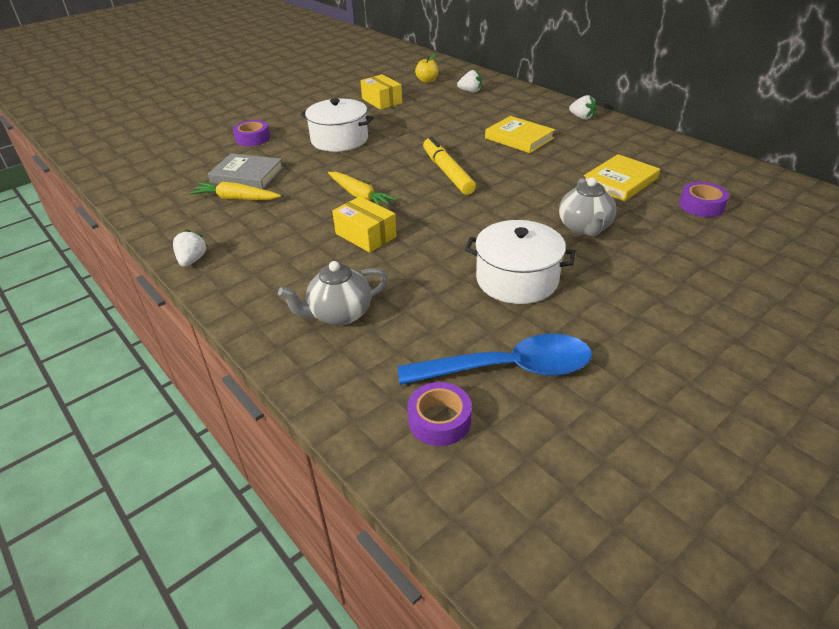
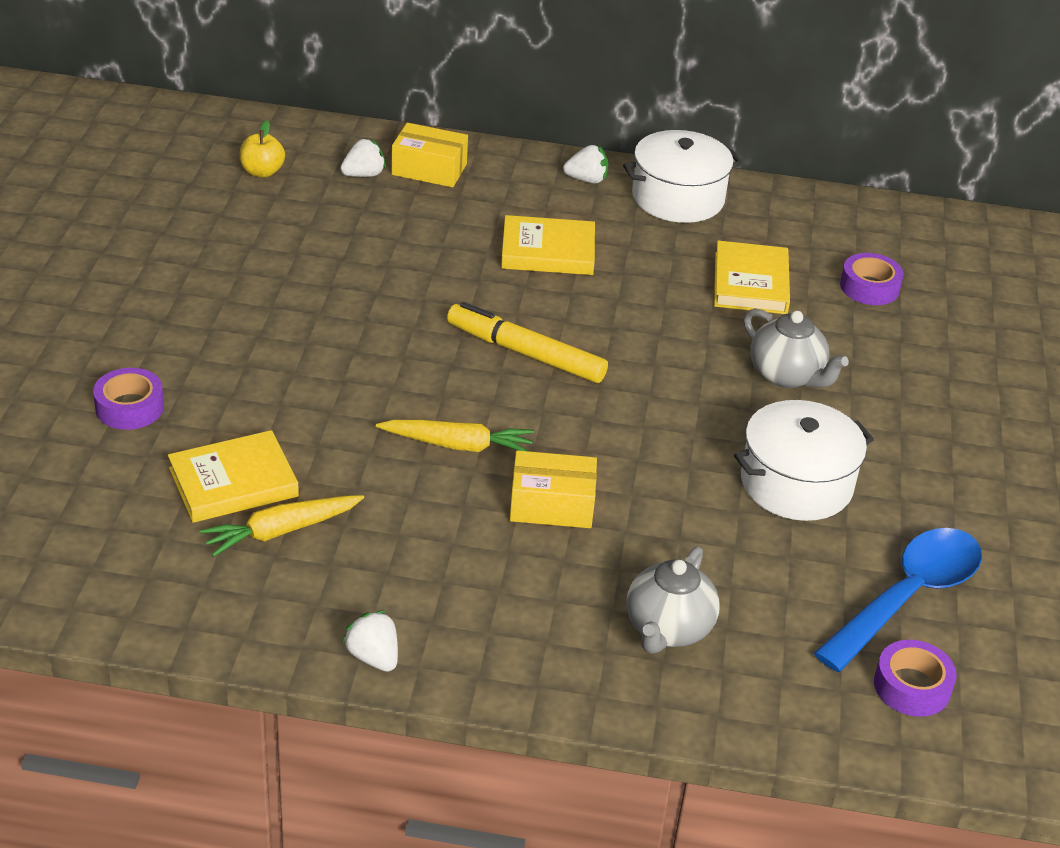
camera: 45 degrees left, 0 degrees up
(247, 175) = (233, 482): grey book -> yellow book
(339, 139) = (285, 353): white pot -> white pot (678, 198)
(382, 101) = (244, 244): yellow box -> yellow box (429, 169)

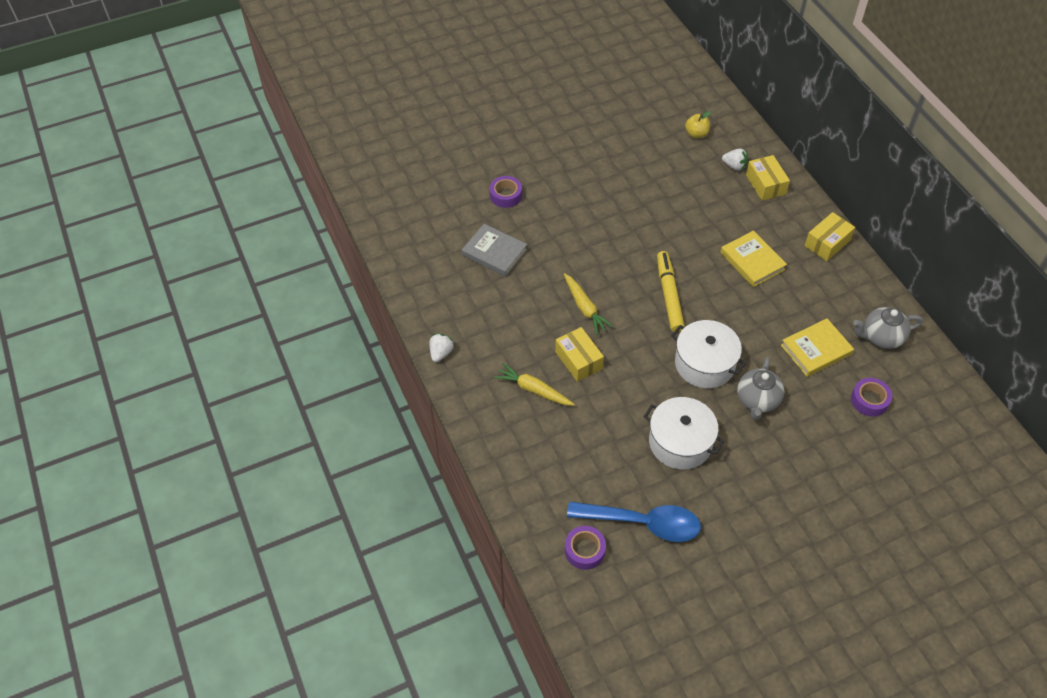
camera: 60 degrees right, 15 degrees up
(233, 482) = (494, 252): yellow book -> grey book
(281, 531) = (482, 284): yellow carrot -> yellow carrot (533, 390)
(586, 180) = (827, 243): white strawberry -> yellow box
(668, 629) = (540, 441): grey teapot -> grey teapot (881, 337)
(678, 198) = (854, 285): white pot -> white pot (704, 364)

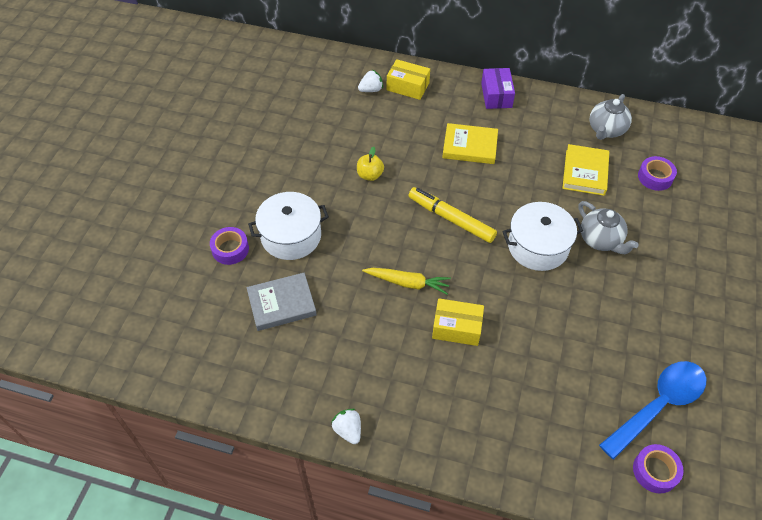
camera: 50 degrees left, 0 degrees up
(533, 390) = (457, 385): yellow carrot -> none
(680, 442) = (599, 319): white pot -> white pot (291, 236)
(696, 134) = (315, 87): yellow apple -> yellow apple (370, 175)
(827, 243) = (496, 95): yellow box -> purple box

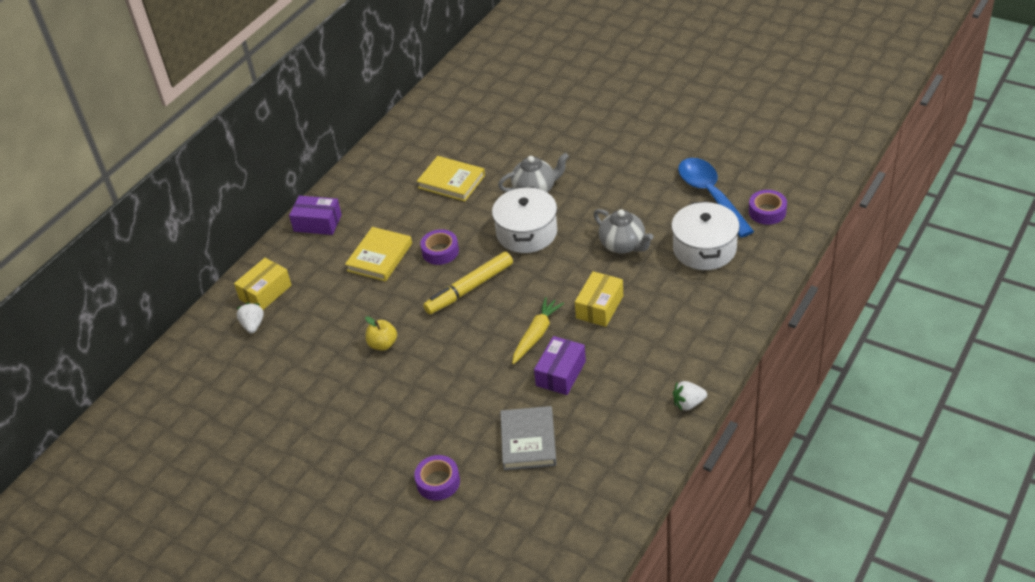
camera: 70 degrees left, 10 degrees down
(291, 236) = (440, 424): white pot -> white pot (704, 249)
(364, 312) = (560, 373): none -> purple box
(606, 130) = (405, 155): grey teapot -> grey teapot (623, 245)
(655, 177) = (477, 138): purple tape -> purple tape (440, 251)

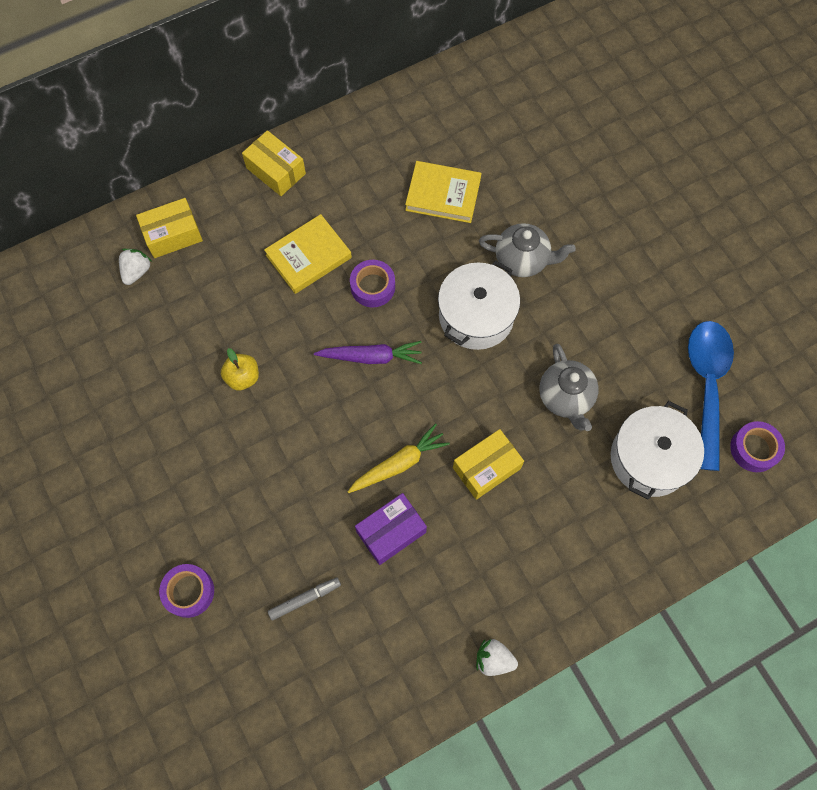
camera: 25 degrees right, 25 degrees up
(317, 223) = (276, 171): purple box -> yellow box
(451, 181) = (443, 195): yellow book -> yellow book turned 45 degrees counterclockwise
(469, 288) = (371, 357): yellow marker -> purple carrot
(528, 441) = (305, 599): grey book -> grey marker

